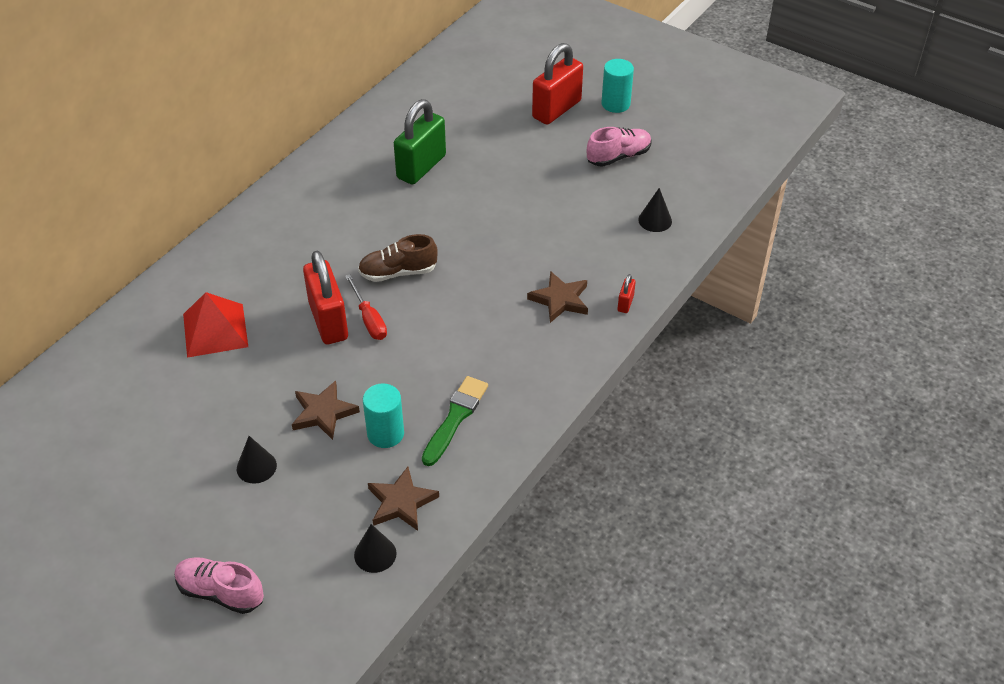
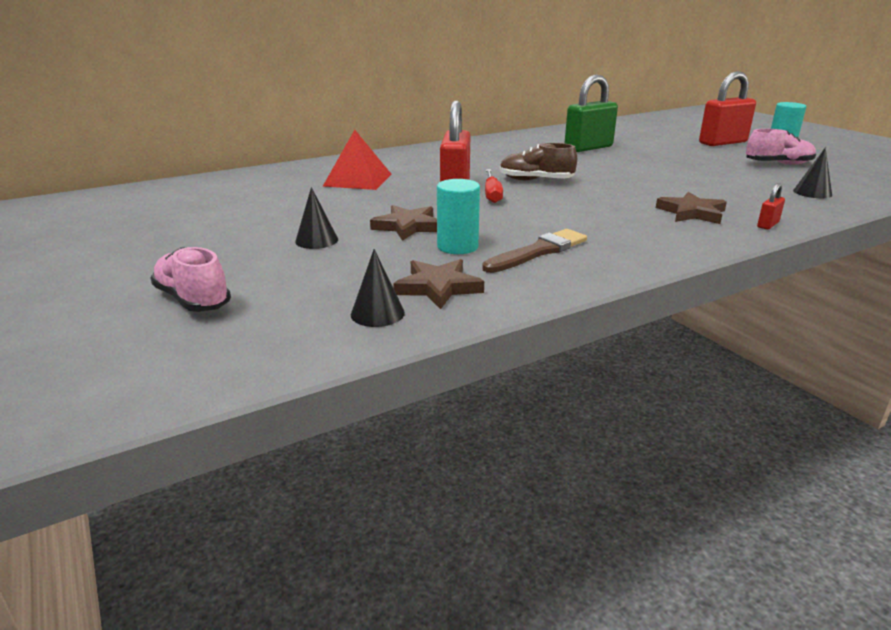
camera: 25 degrees right, 20 degrees down
(455, 418) = (538, 251): green brush -> brown brush

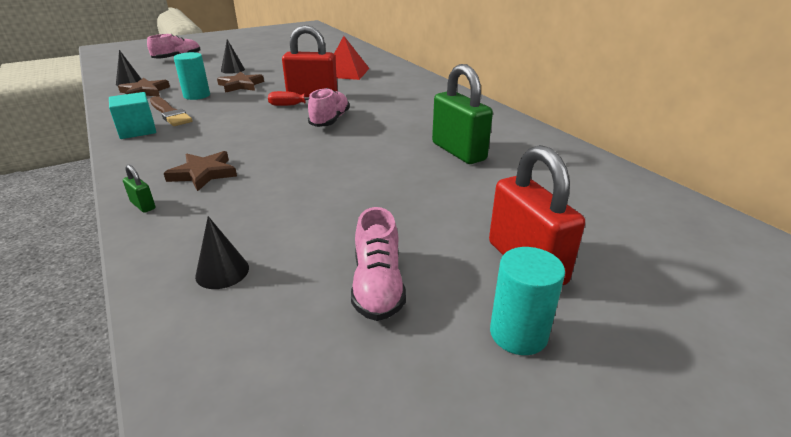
camera: 90 degrees right, 5 degrees up
(536, 180) = (330, 120): brown shoe -> pink shoe
(607, 259) = (137, 130): none -> turquoise cube
(767, 225) = (143, 205): red padlock -> green padlock

